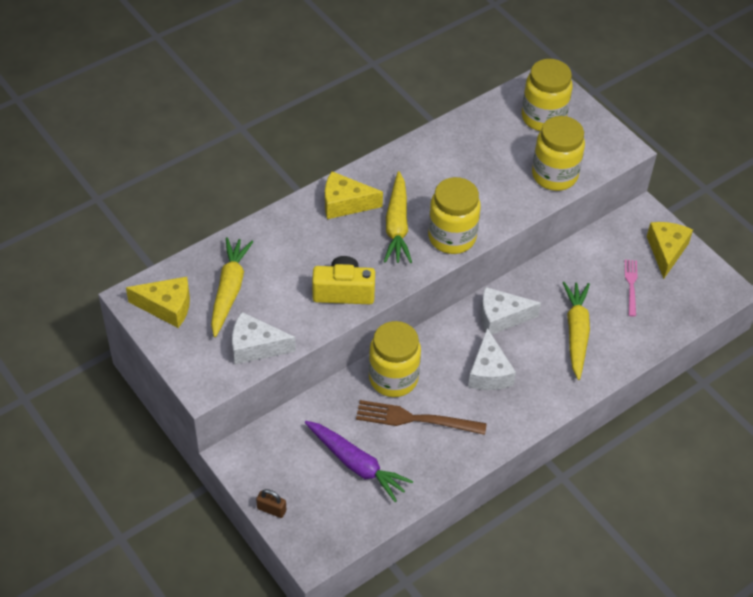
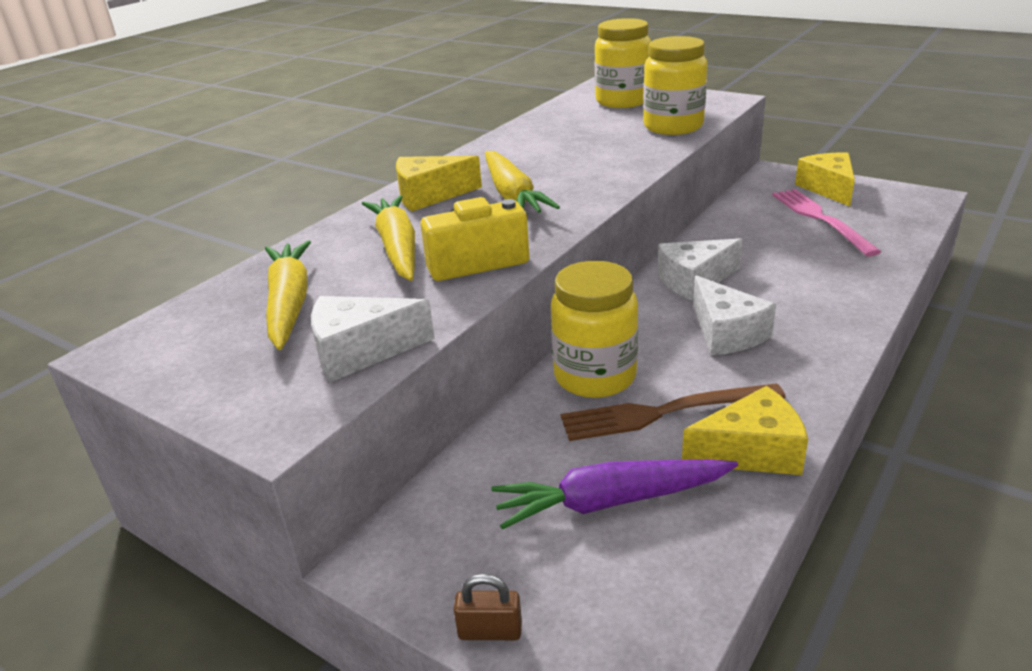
camera: 15 degrees left, 20 degrees down
(167, 307) = (181, 347): yellow cheese -> yellow cheese (751, 452)
(356, 464) = (610, 501): purple carrot -> purple carrot turned 150 degrees clockwise
(452, 237) = (593, 188): yellow jar -> none
(576, 333) = (801, 269): yellow carrot -> yellow carrot (397, 248)
(631, 285) = (820, 219): pink fork -> pink fork, size x1.69

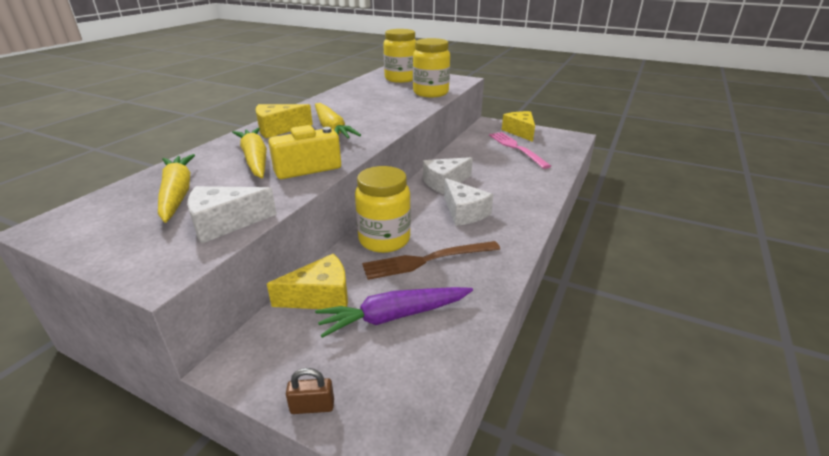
camera: 10 degrees left, 0 degrees up
(751, 452) = (481, 282): yellow cheese -> yellow cheese (320, 296)

